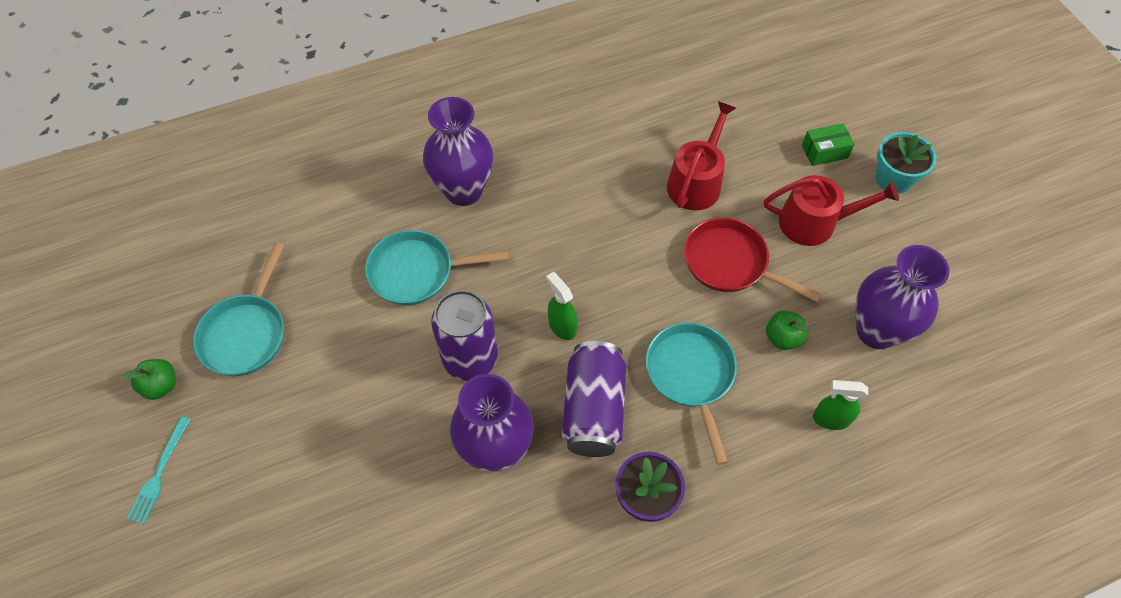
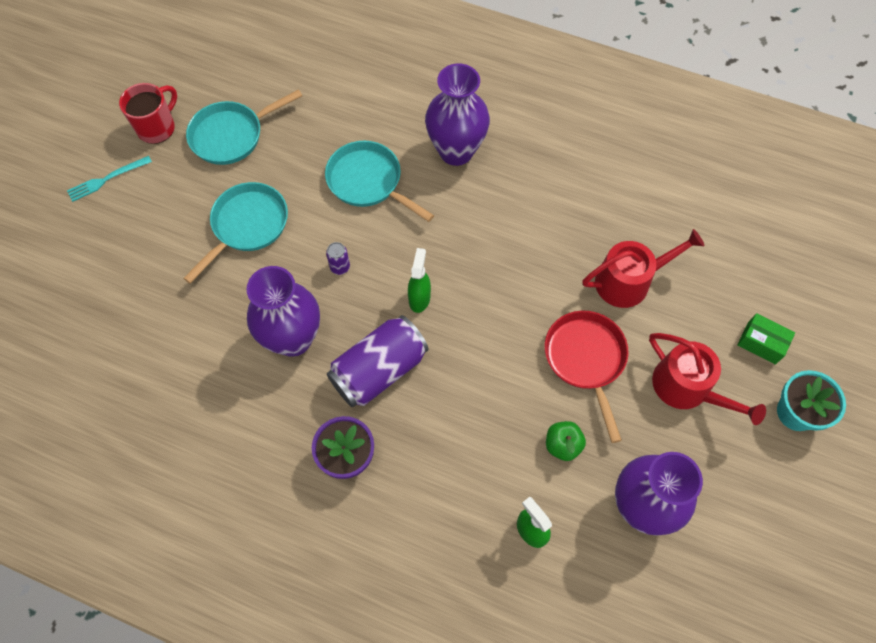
camera: 45 degrees right, 5 degrees up
(161, 386) = (157, 128): green apple -> red mug
(470, 359) = (340, 267): purple can -> purple can, size x0.41
(691, 375) = (467, 409): turquoise pan -> turquoise pan (247, 226)

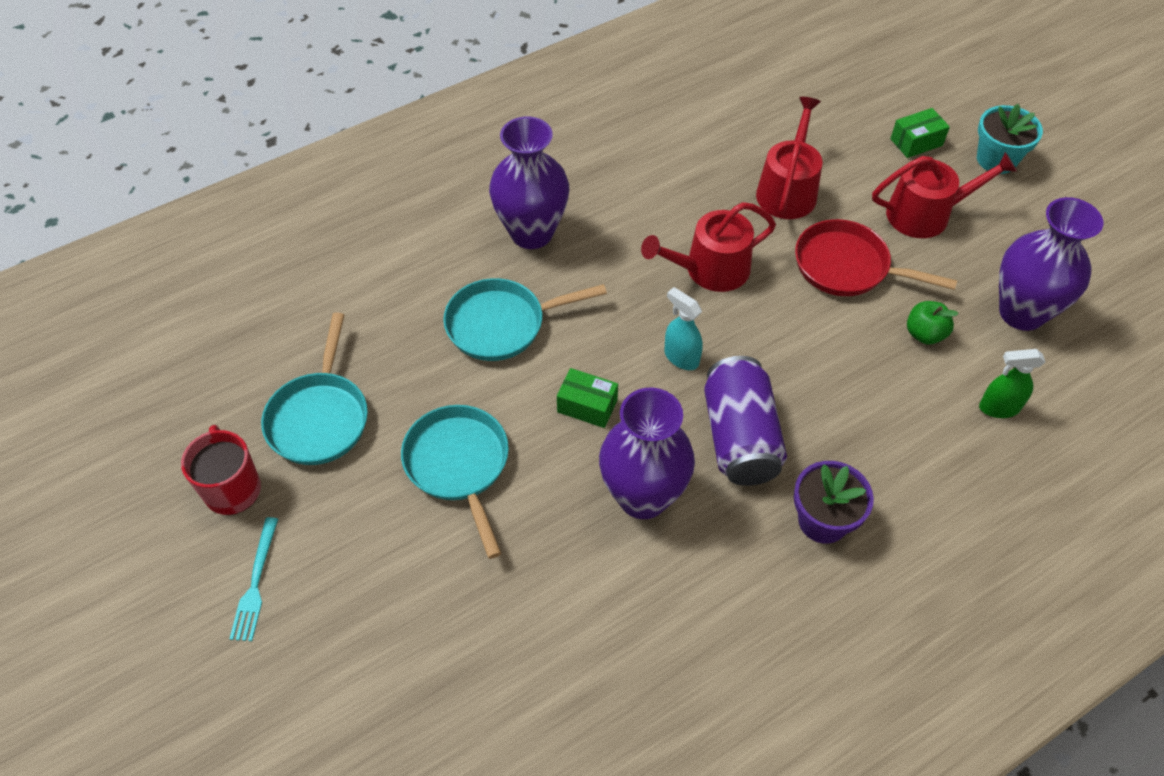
camera: 55 degrees left, 10 degrees down
(340, 267) = (587, 406): purple can -> green box
(419, 298) = (681, 357): green spray bottle -> turquoise spray bottle
(510, 273) = (709, 270): none -> red watering can

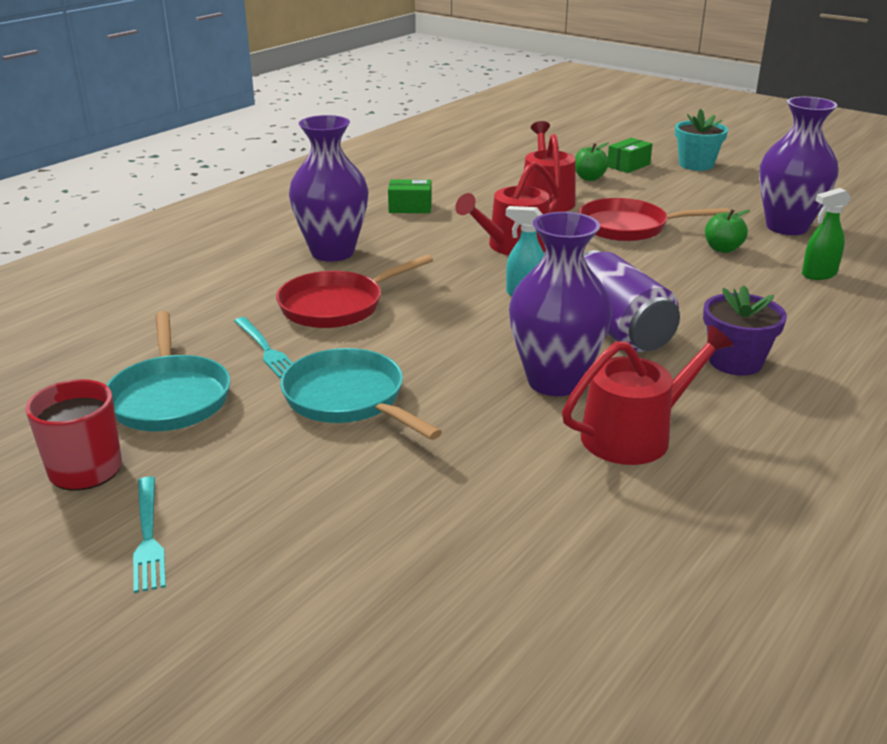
camera: 20 degrees left, 25 degrees down
(417, 373) = (265, 349): none -> turquoise fork
(502, 324) = (337, 306): turquoise pan -> red pan
(587, 406) = (457, 338): green box -> green box (410, 207)
(857, 158) = (589, 178): none -> green apple
(926, 214) = (667, 194): red watering can -> red watering can (635, 434)

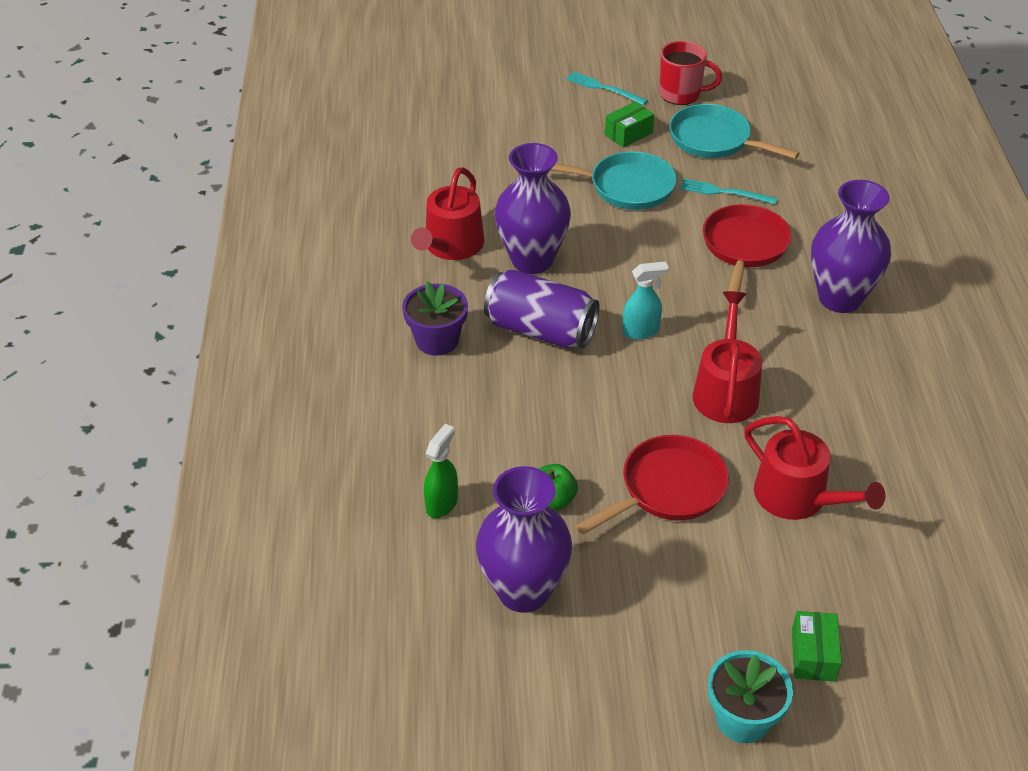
camera: 140 degrees right, 15 degrees up
(410, 207) = (888, 400): green box -> green box (628, 134)
(589, 178) = (815, 583): green apple -> none

